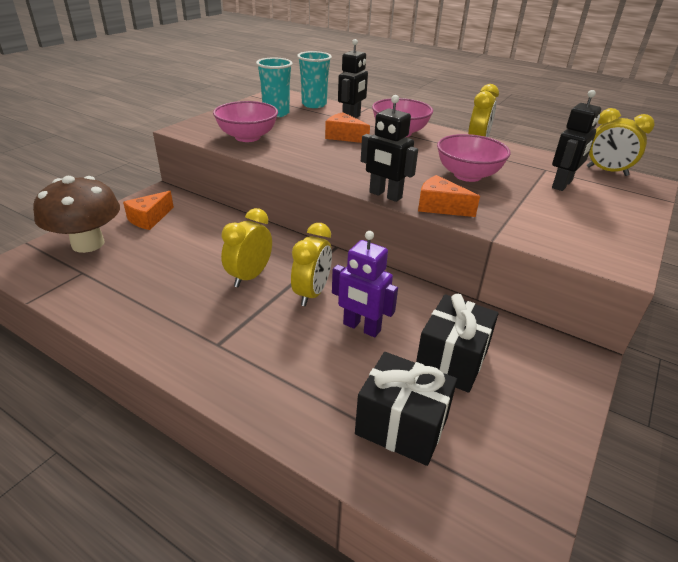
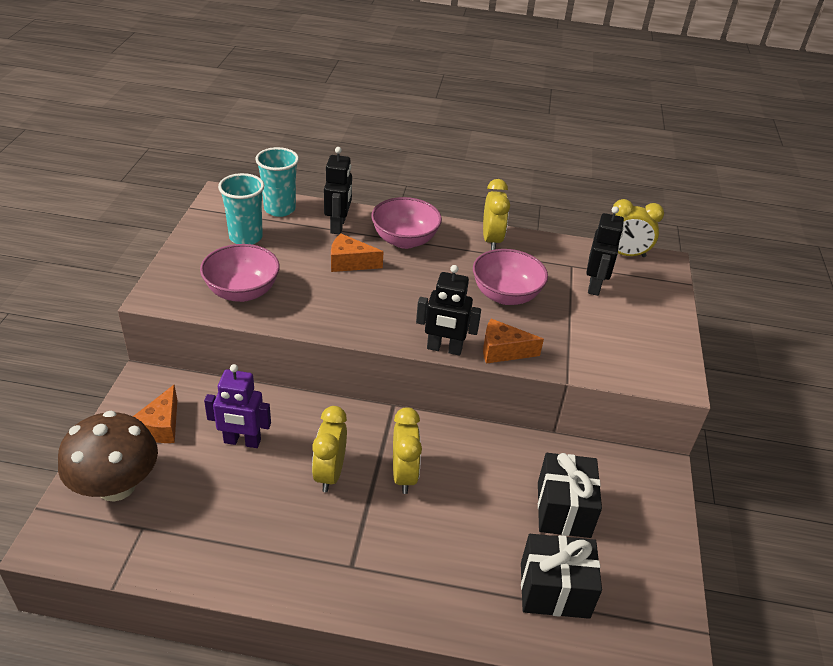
camera: 25 degrees left, 5 degrees up
(361, 327) = (471, 500): purple robot -> purple robot (242, 441)

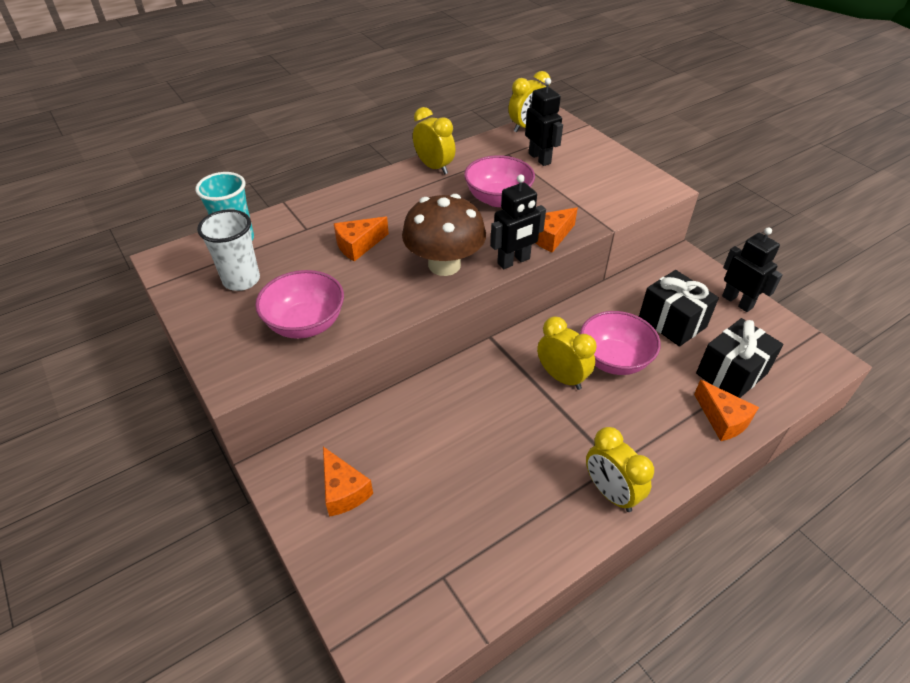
camera: 40 degrees left, 5 degrees up
(116, 486) = (375, 567): brown mushroom -> brown mushroom (444, 265)
(242, 441) = (424, 448): purple robot -> none
(246, 237) = (241, 280): turquoise cup -> white cup
(330, 473) = (516, 417): yellow clock -> yellow clock (610, 493)
(338, 226) = (307, 223): black robot -> black robot (737, 302)
(404, 240) = (374, 203): pink bowl -> pink bowl (614, 360)
(488, 614) = (722, 419): none -> orange cheese

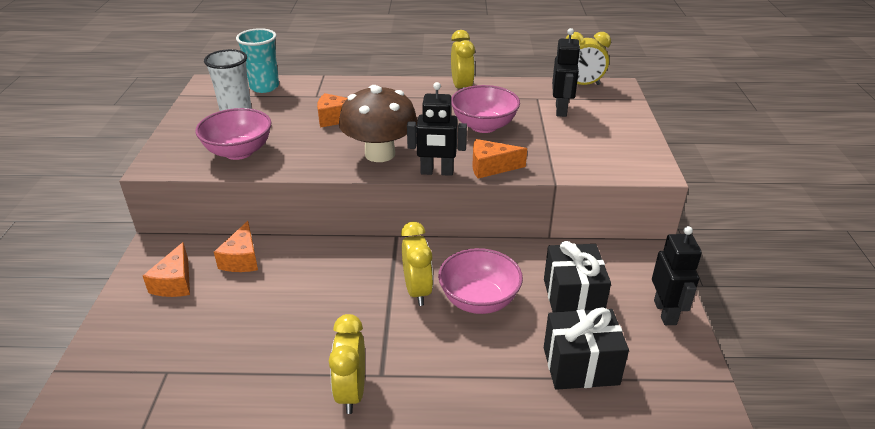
camera: 35 degrees right, 10 degrees down
(722, 419) = (523, 396): orange cheese -> orange cheese (242, 259)

